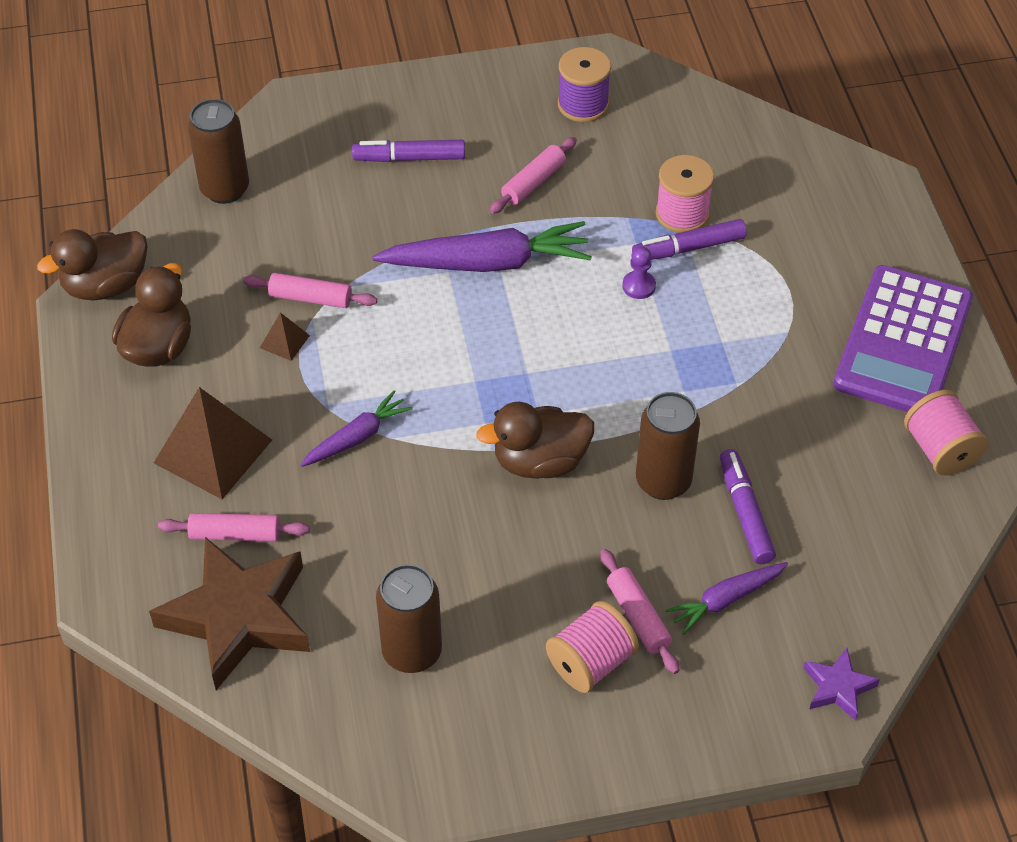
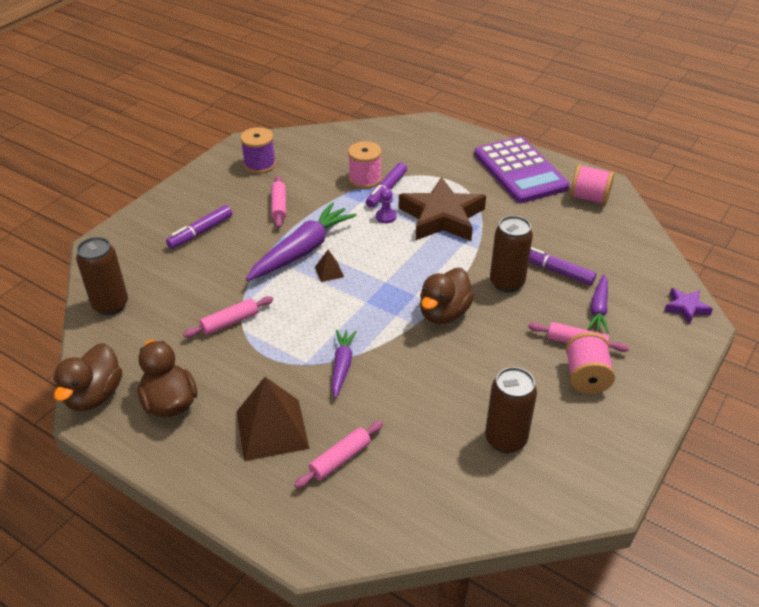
camera: 45 degrees left, 10 degrees down
(238, 617) = (398, 497): brown star -> brown star (441, 217)
(284, 341) = (242, 351): brown pyramid -> brown pyramid (329, 272)

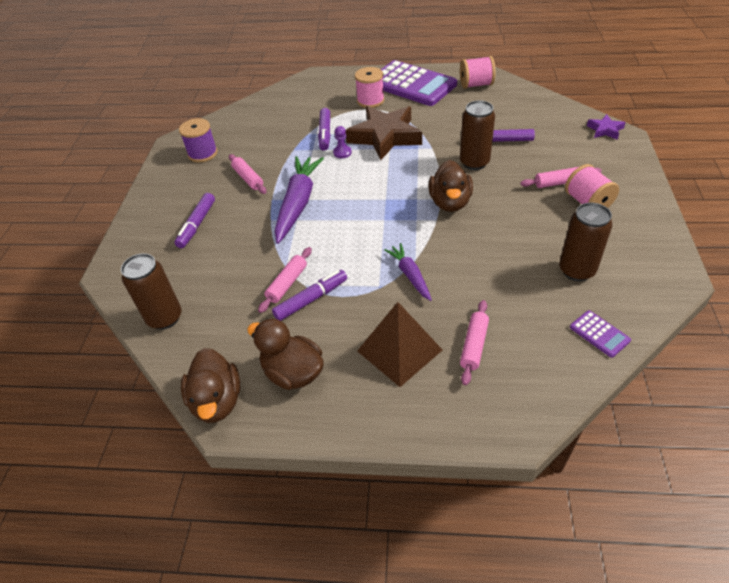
camera: 25 degrees left, 5 degrees up
(237, 346) = (311, 299): none -> purple marker
(329, 272) = (334, 210): brown pyramid -> none
(365, 179) = (301, 132): pink spool -> pink spool (370, 101)
(467, 510) = (599, 334): none -> purple calculator
(598, 309) = (552, 154): purple carrot -> none

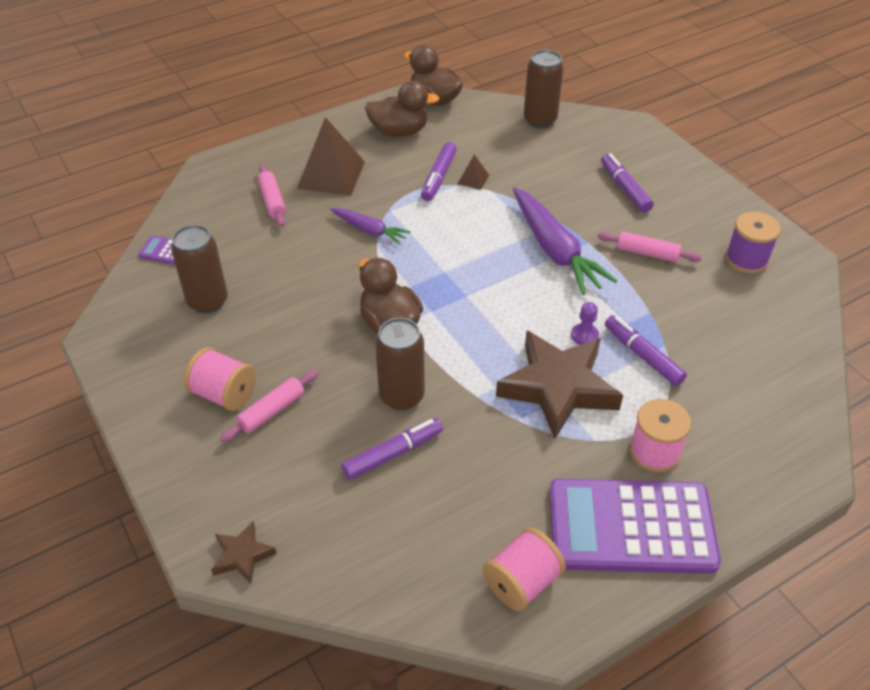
camera: 140 degrees right, 0 degrees up
(287, 284) = (473, 179): pink rolling pin -> brown pyramid
(605, 130) = (242, 555): purple star -> brown star

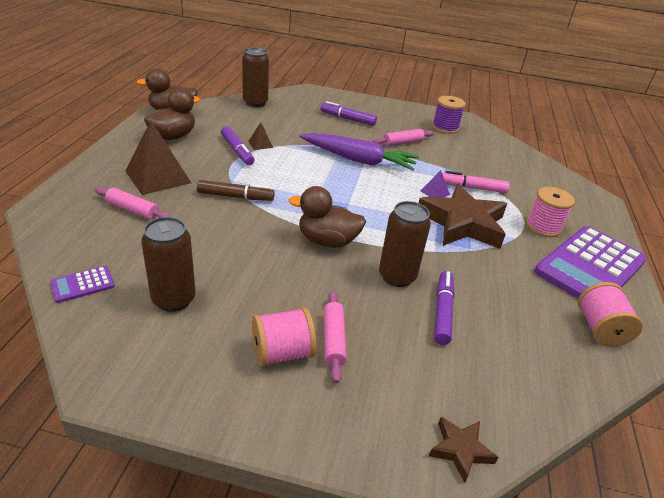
camera: 50 degrees left, 10 degrees down
(369, 230) = (235, 196): purple carrot -> brown marker
(584, 335) = (435, 192): purple pawn -> purple pyramid
(643, 356) = (472, 188): purple marker -> pink marker

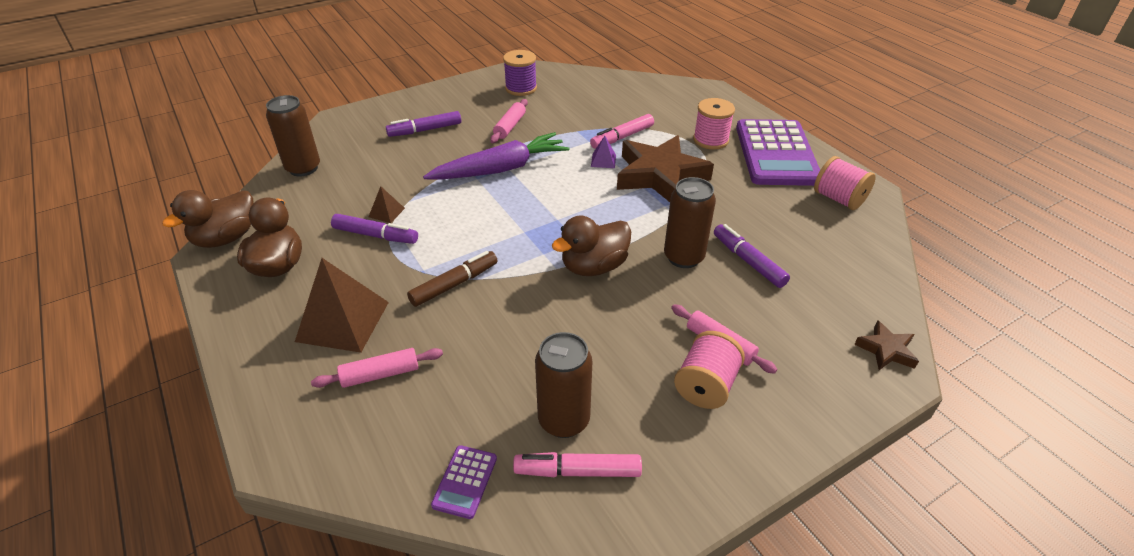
camera: 40 degrees left, 5 degrees up
(136, 329) = (578, 471): none -> pink marker

